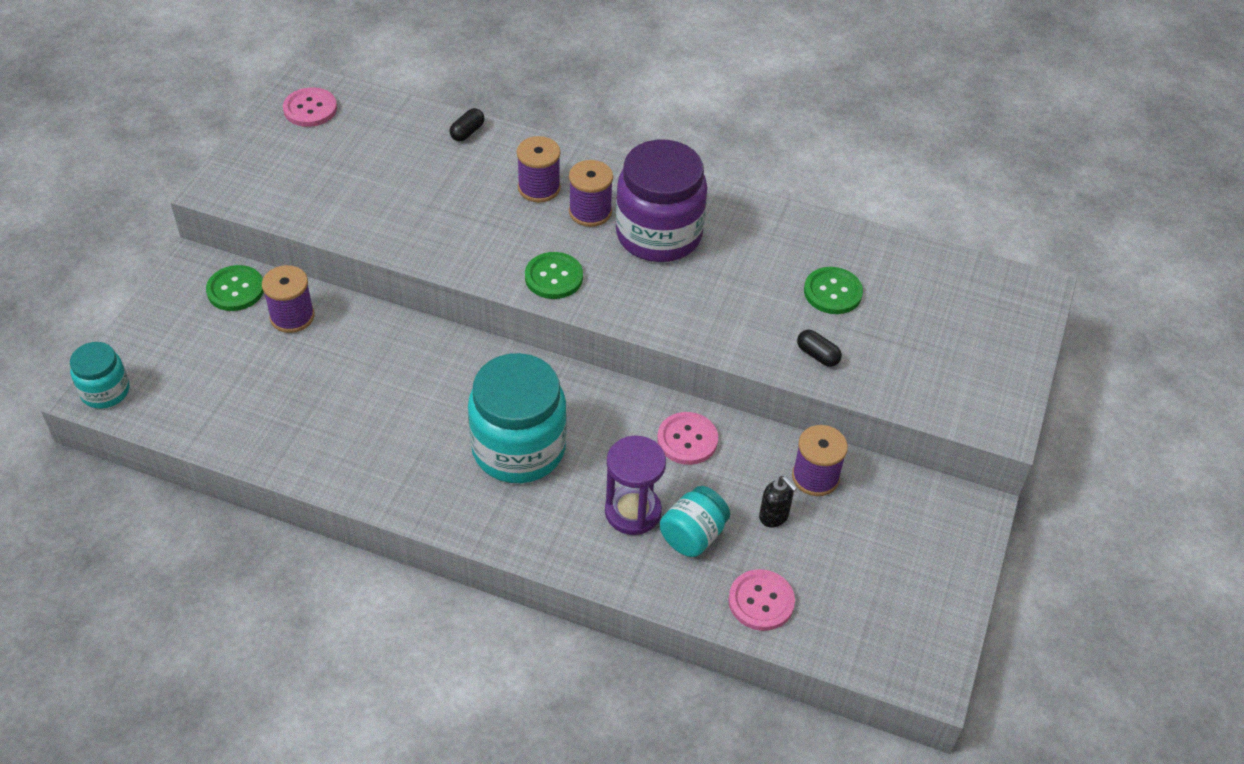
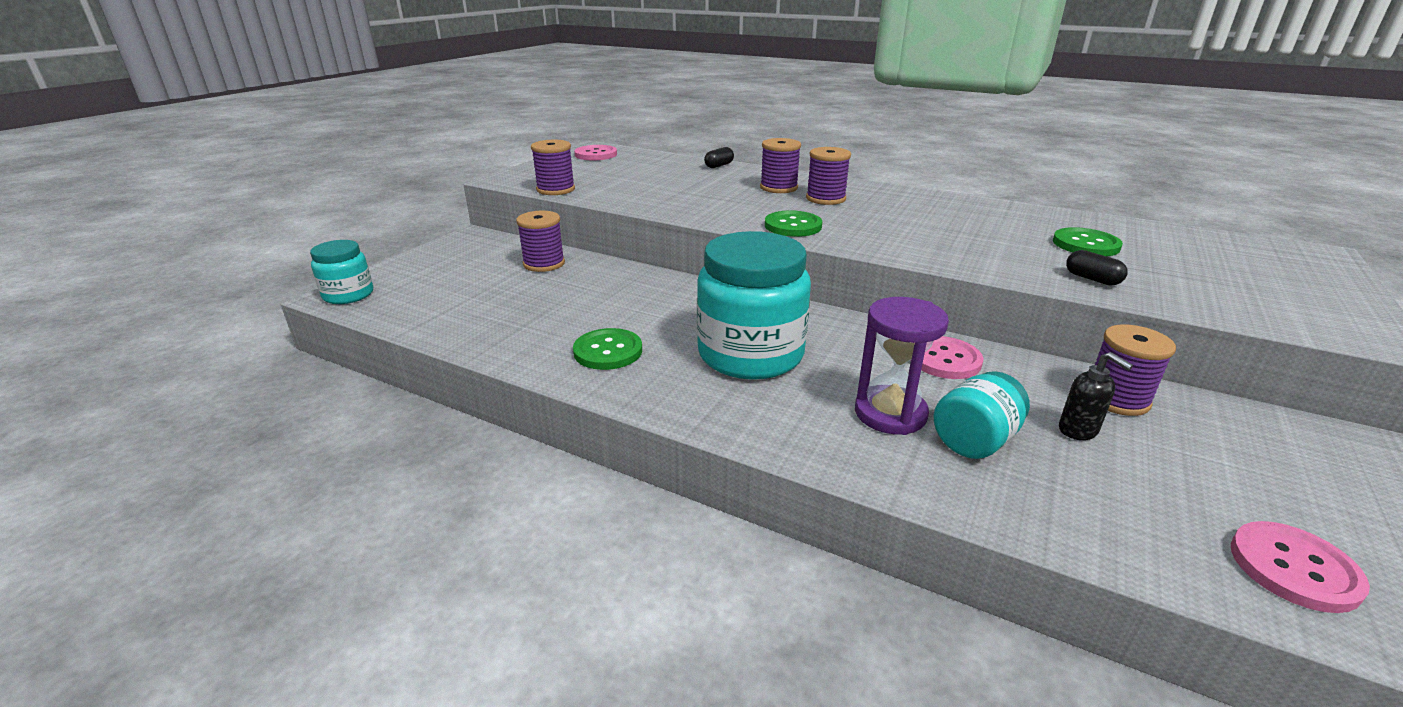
camera: 10 degrees right, 20 degrees down
(235, 290) = (501, 248): green button -> green button (608, 351)
(285, 211) = (555, 189): none -> purple spool
(658, 234) = (892, 210): purple jar -> none
(761, 601) = (1099, 519): pink button -> pink button (1294, 568)

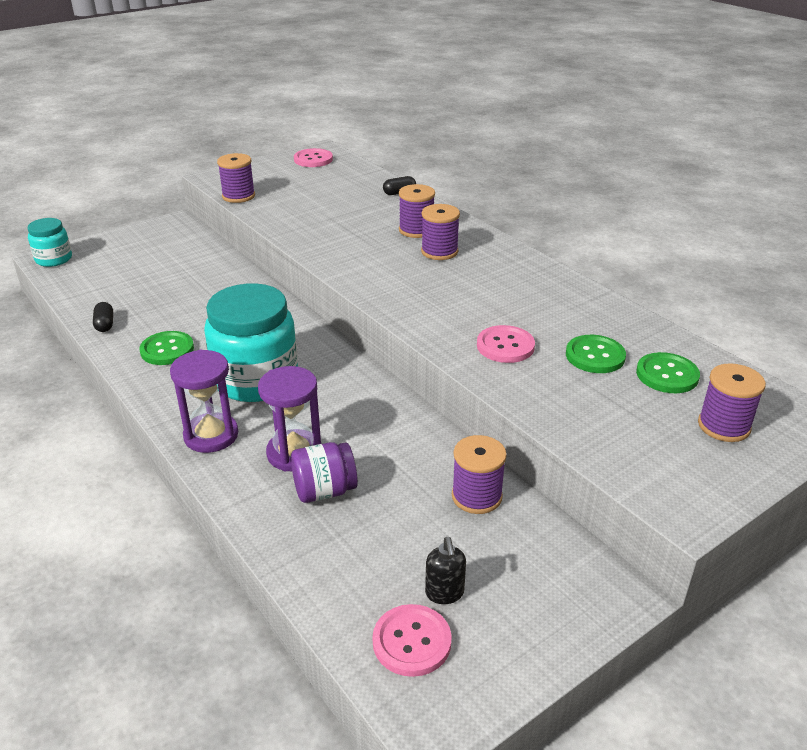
camera: 25 degrees right, 5 degrees up
(544, 264) = (200, 261): purple spool -> purple spool (723, 426)
(774, 423) = (211, 435): none -> purple hourglass
(793, 226) = (371, 276): green button -> green button (667, 375)
(944, 360) = (390, 425): pink button -> pink button (505, 346)
(974, 441) = (324, 491): turquoise jar -> purple jar
(1078, 430) = (409, 508): black soap dispenser -> black soap dispenser (444, 593)
(1092, 279) = (538, 391): black capsule -> black capsule (105, 324)

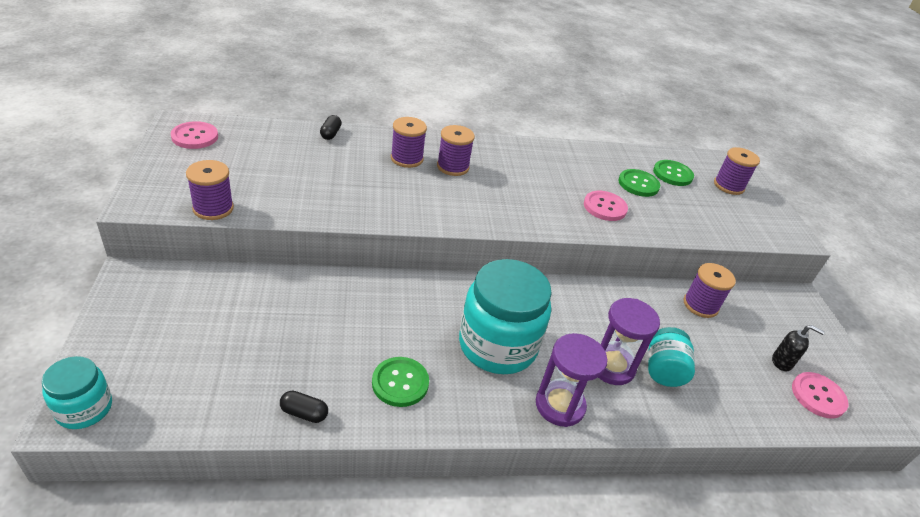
camera: 65 degrees left, 5 degrees up
(324, 491) = (663, 370): purple jar -> turquoise jar

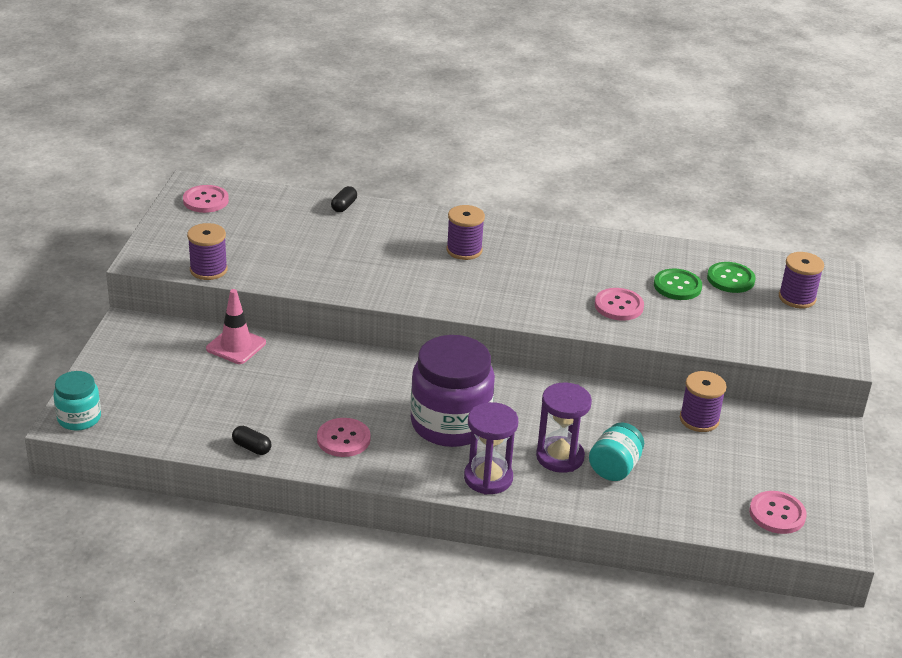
camera: 20 degrees right, 5 degrees down
(255, 285) = (236, 346): none -> pink traffic cone
(400, 383) = (343, 439): green button -> pink button
(406, 159) = (416, 238): purple spool -> none
(497, 345) = (450, 424): turquoise jar -> purple jar
(782, 362) = (758, 481): black soap dispenser -> none

